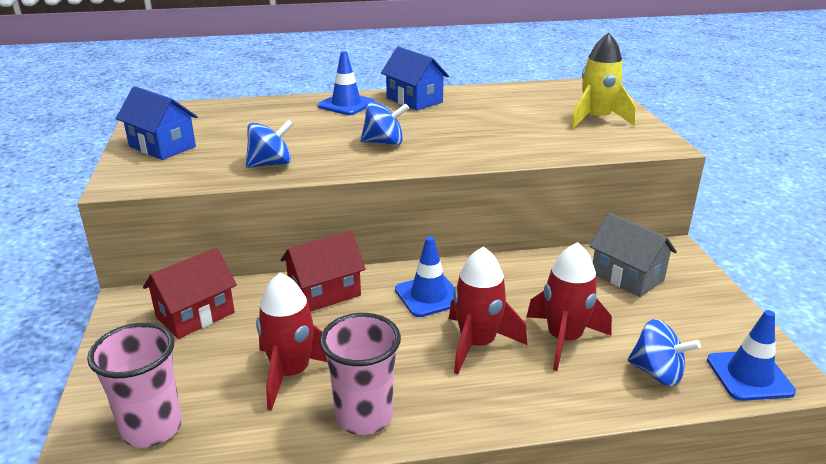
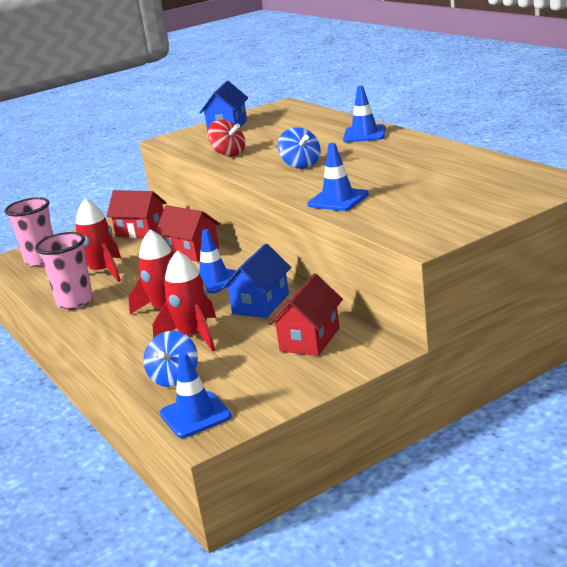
camera: 70 degrees right, 5 degrees down
(271, 164) = (229, 154): blue spinning top -> red spinning top
(414, 100) = (406, 146): blue house -> blue house (260, 304)
(516, 150) = (338, 200): none -> blue traffic cone
(596, 120) = (455, 206): yellow rocket -> none
(627, 276) = (310, 339): grey house -> red house

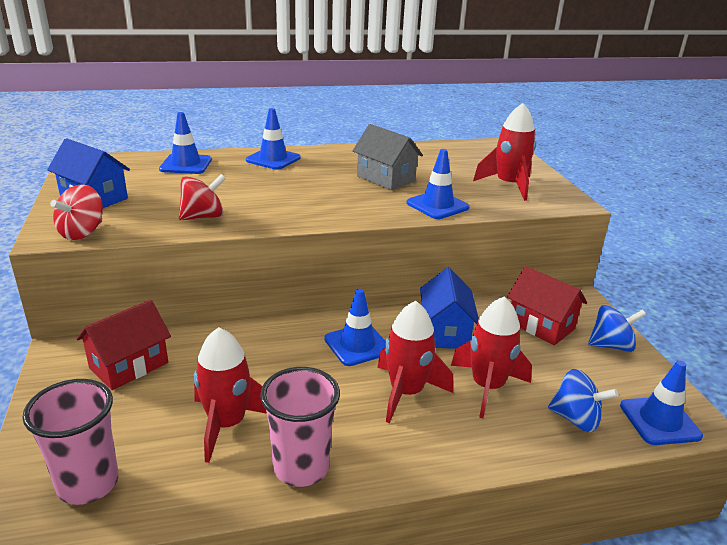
camera: 75 degrees left, 5 degrees up
(177, 142) = (82, 233): none -> red spinning top
(192, 251) = (256, 342): red house -> none
(260, 304) = (445, 332): blue house -> blue house turned 45 degrees clockwise
(301, 165) = (312, 197): blue spinning top -> blue spinning top (611, 345)
(314, 122) = (186, 164): none -> blue traffic cone
(376, 171) = (386, 178): none -> grey house
(431, 211) = (508, 185): none -> red rocket

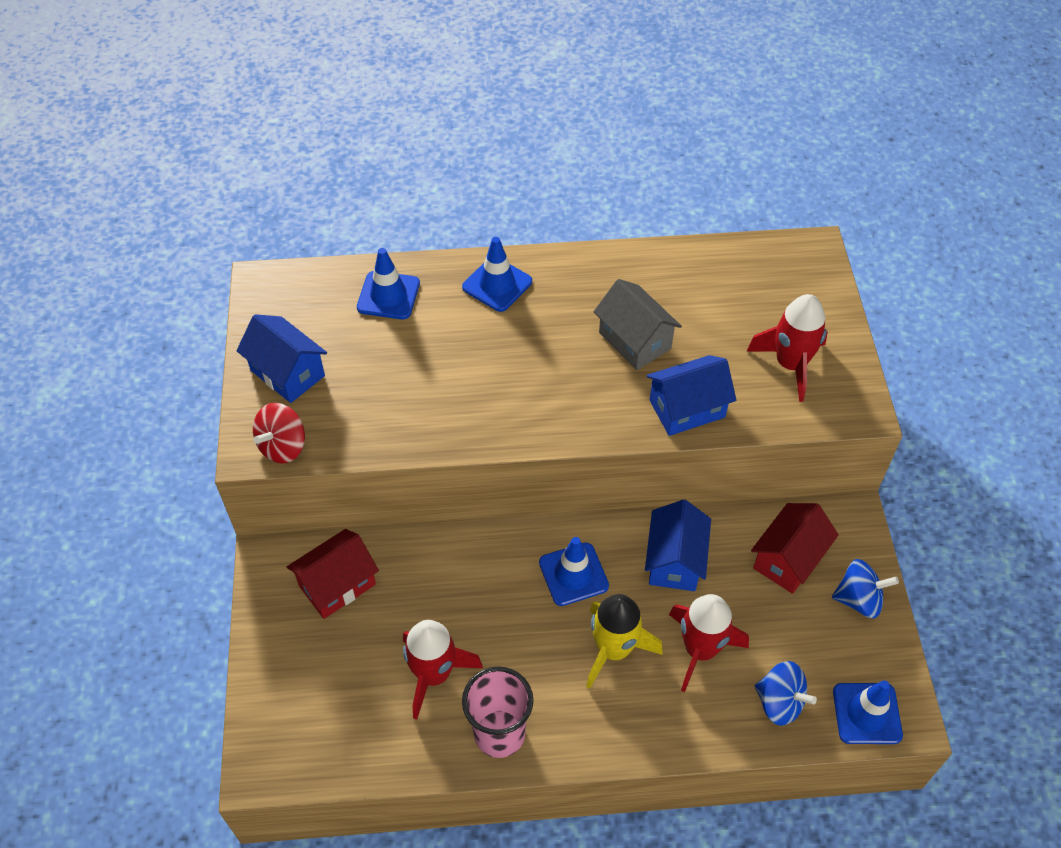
camera: 10 degrees right, 25 degrees up
(88, 483) = (313, 731): pink cup -> none
(203, 217) = (410, 421): red spinning top -> none
(406, 392) = (614, 649): red rocket -> yellow rocket
(437, 205) = (687, 408): blue traffic cone -> blue house
(541, 325) = (788, 559): red house -> red house turned 75 degrees clockwise

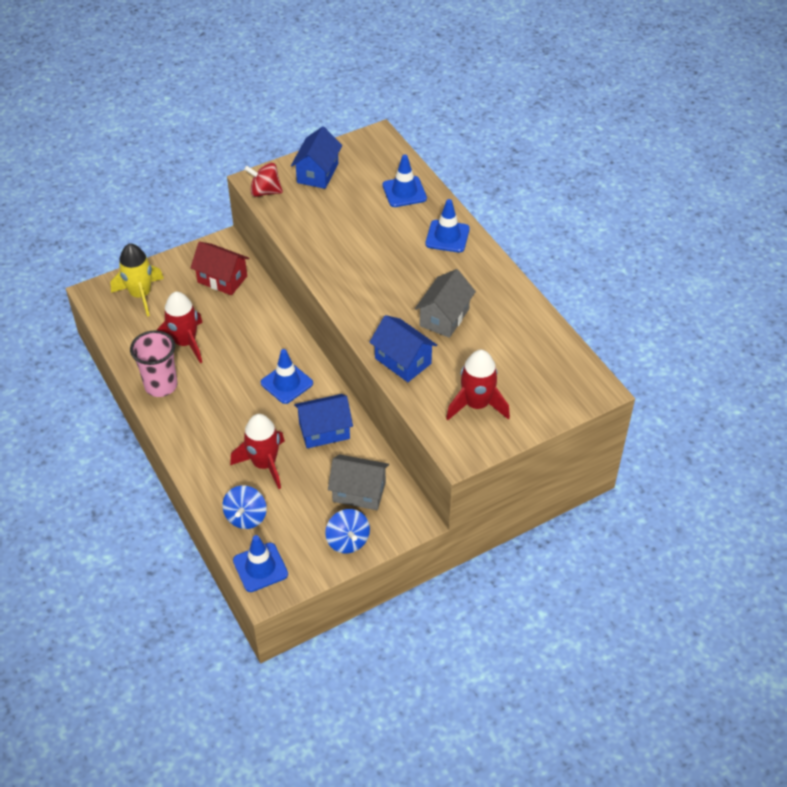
camera: 65 degrees right, 5 degrees down
(614, 649) = (243, 420): yellow rocket -> yellow rocket (141, 295)
(788, 559) = (359, 492): red house -> grey house

